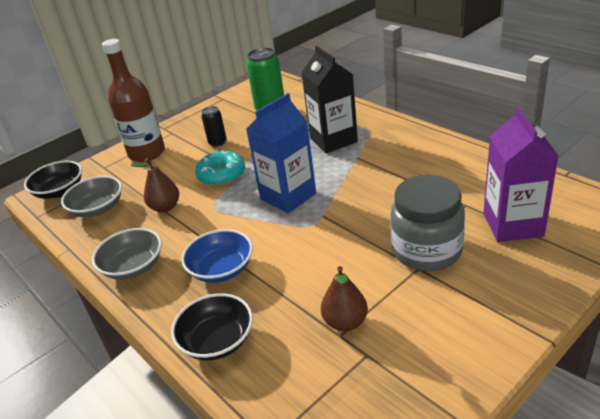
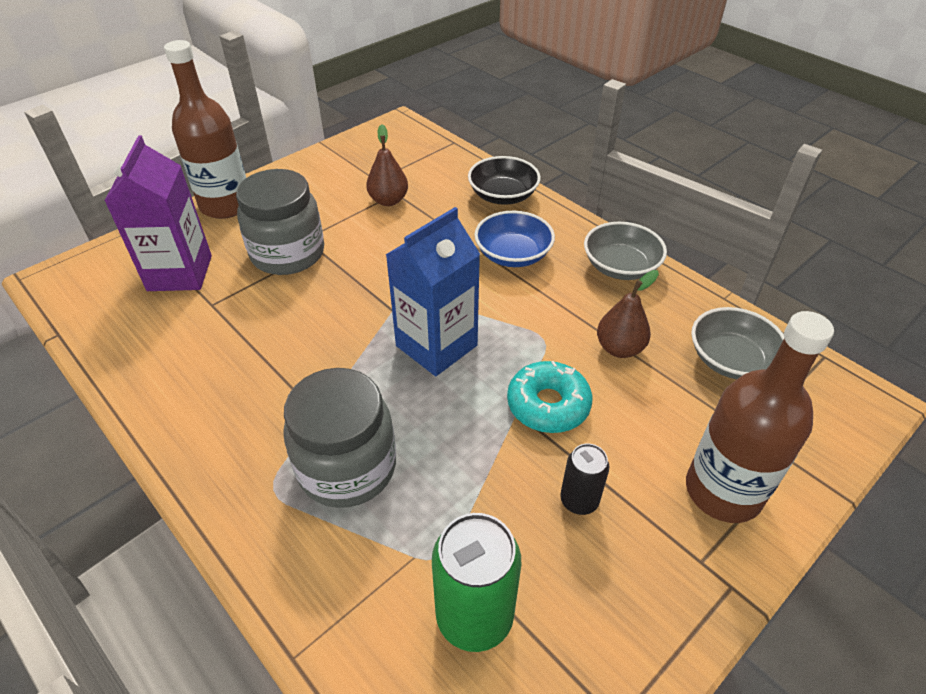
camera: 175 degrees right, 10 degrees up
(59, 191) = (833, 407): black bowl -> none
(333, 140) = (347, 467): black carton -> grey jar
(527, 299) = (226, 205): none -> brown bottle

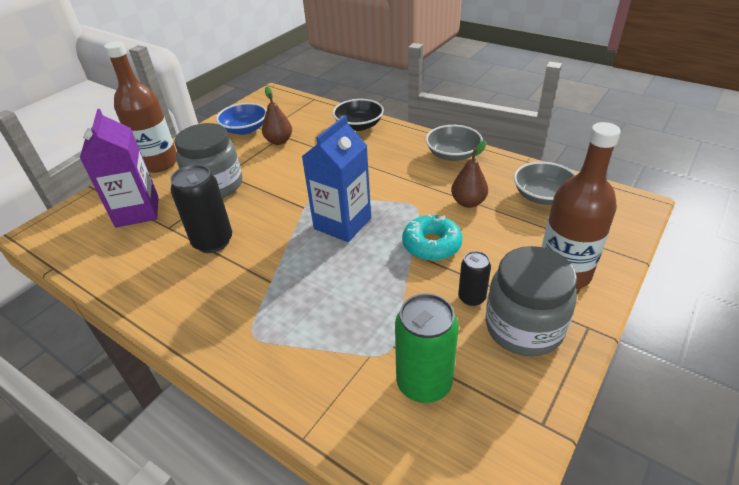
camera: 10 degrees left, 5 degrees down
(261, 338) = (213, 242): none -> black can
(347, 467) = (303, 310): grey jar -> grey jar (523, 327)
(513, 255) = (377, 159): blue bowl -> blue bowl (245, 129)

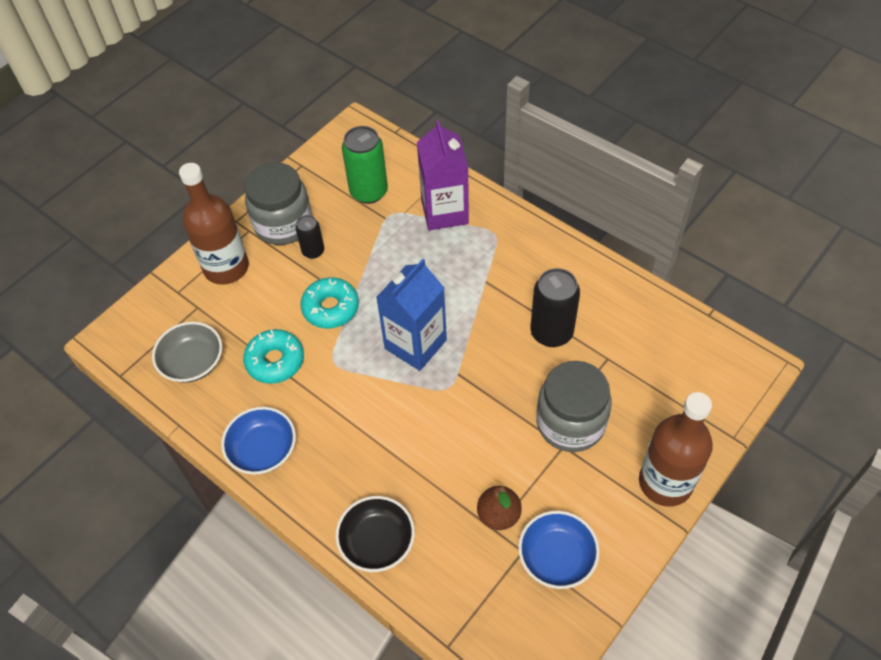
camera: 175 degrees left, 15 degrees up
(137, 211) = (654, 387): purple carton -> purple carton (444, 212)
(452, 154) = (263, 450): grey bowl -> blue bowl
(468, 202) = (275, 361): brown pear -> turquoise donut

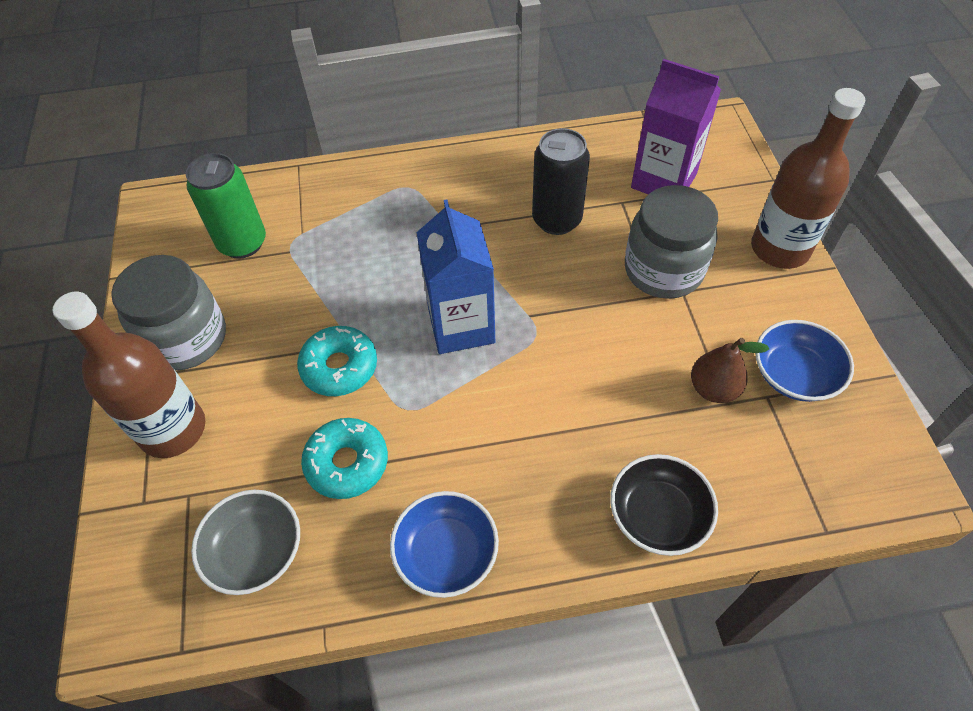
camera: 50 degrees left, 0 degrees up
(313, 251) = (253, 335): black can -> none
(444, 212) = (340, 204): purple carton -> purple carton (663, 181)

